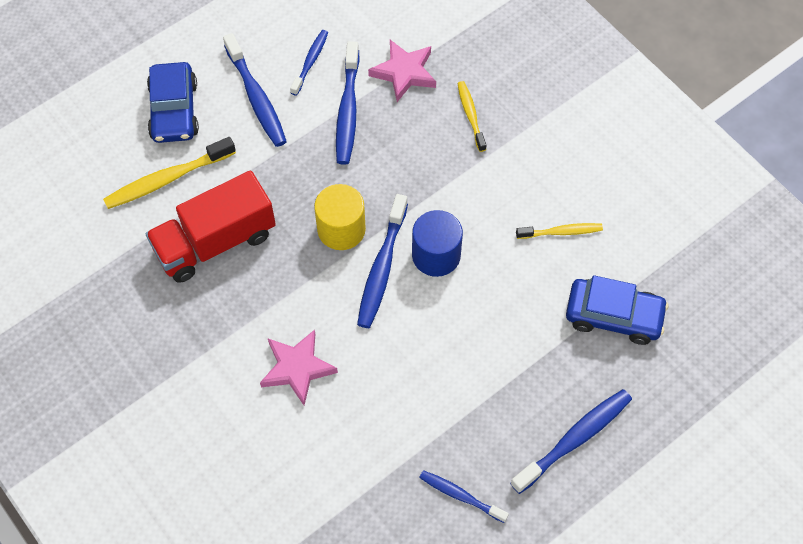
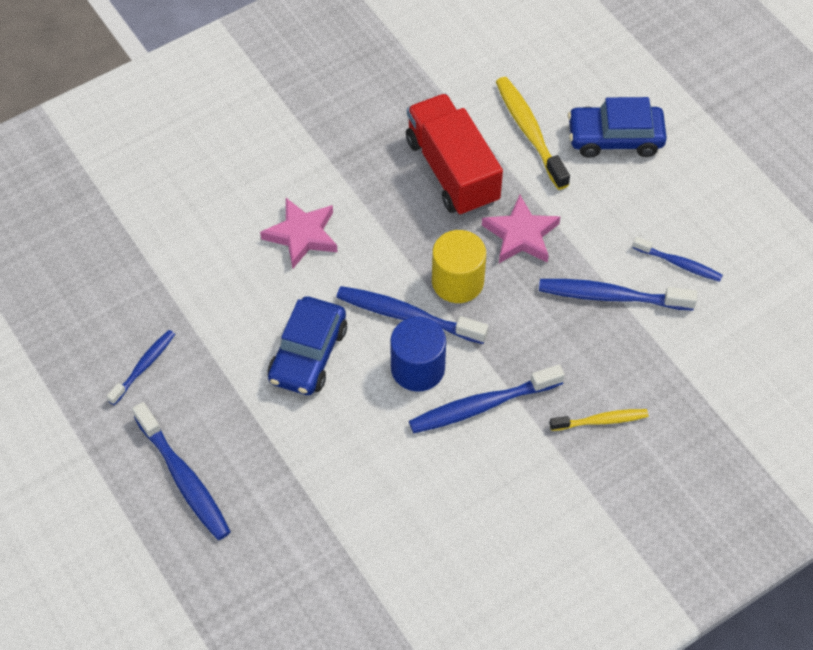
camera: 95 degrees right, 5 degrees down
(256, 98) = (630, 211): blue toothbrush -> blue toothbrush (481, 406)
(404, 73) = (663, 356): pink star -> pink star (521, 235)
(561, 232) = (436, 499): yellow toothbrush -> none
(613, 316) = (322, 540): blue car -> blue car (308, 354)

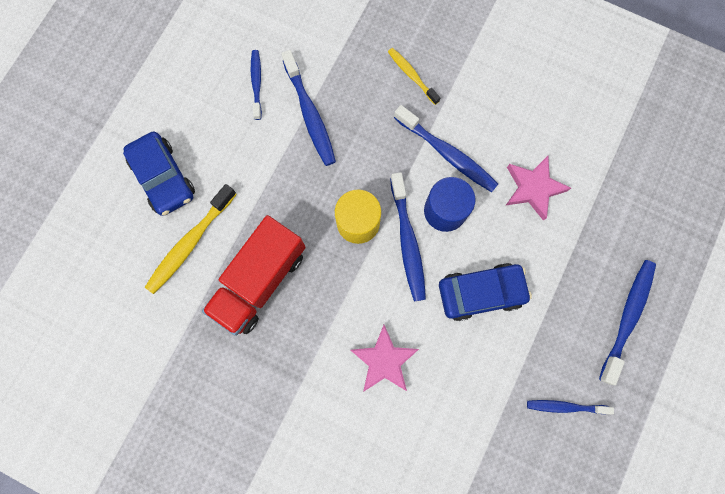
camera: 120 degrees left, 20 degrees up
(521, 235) = (292, 200): pink star -> pink star (533, 188)

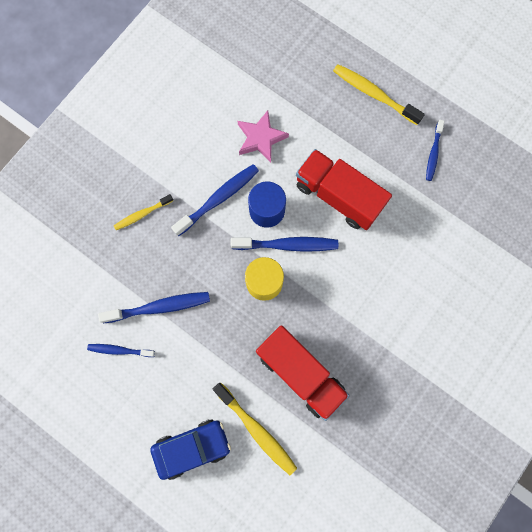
camera: 80 degrees left, 0 degrees up
(384, 360) = (380, 281): pink star -> none
(481, 292) = (338, 196): blue car -> red truck
(627, 317) = (374, 94): blue toothbrush -> yellow toothbrush

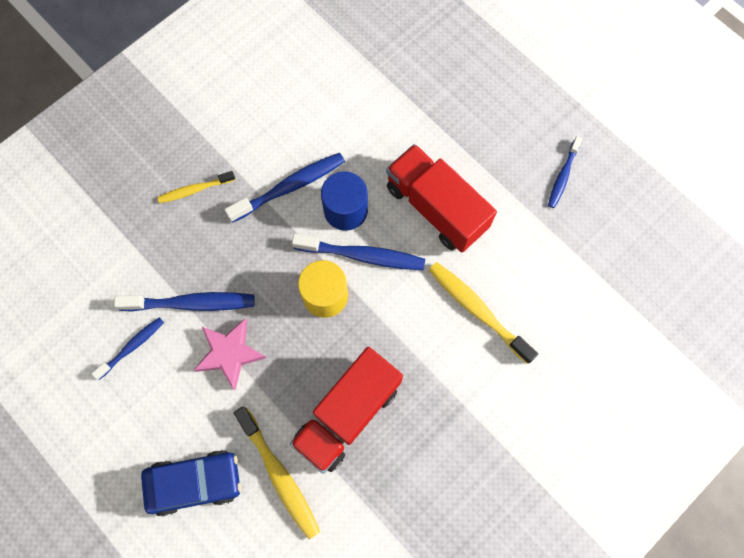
camera: 10 degrees right, 5 degrees down
(119, 350) = (132, 347): blue toothbrush -> blue toothbrush turned 120 degrees clockwise
(261, 138) = (355, 124): pink star -> pink star (230, 353)
(300, 373) = (347, 414): red truck -> red truck turned 75 degrees clockwise
(374, 94) = (502, 95): yellow toothbrush -> yellow toothbrush (477, 310)

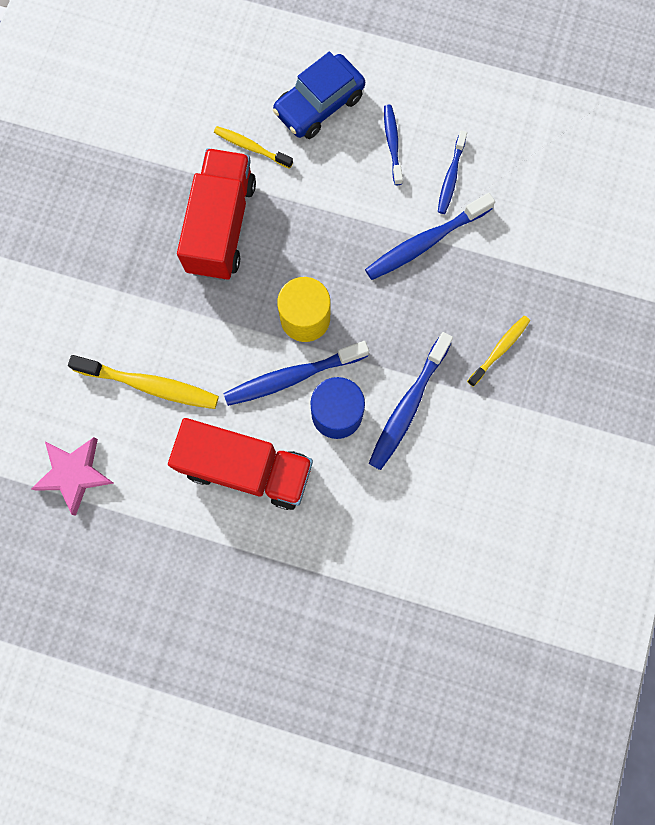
camera: 150 degrees right, 5 degrees up
(230, 353) = (360, 219): pink star -> pink star (74, 474)
(279, 475) = (251, 147): yellow toothbrush -> yellow toothbrush, size x0.61
(562, 176) = (130, 582): blue toothbrush -> blue toothbrush (392, 143)

